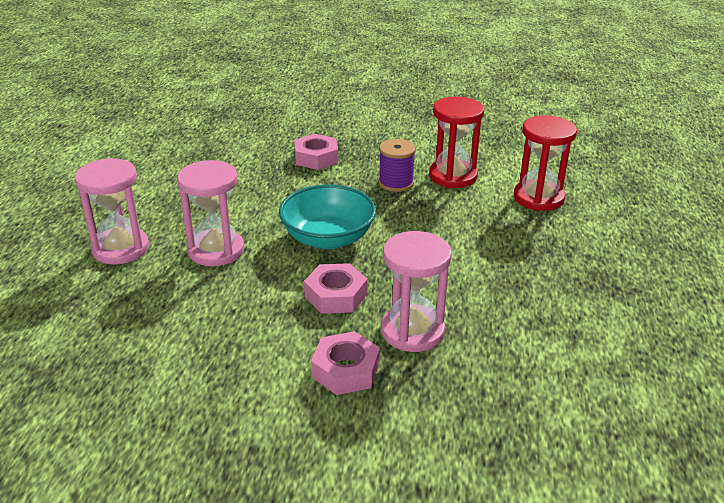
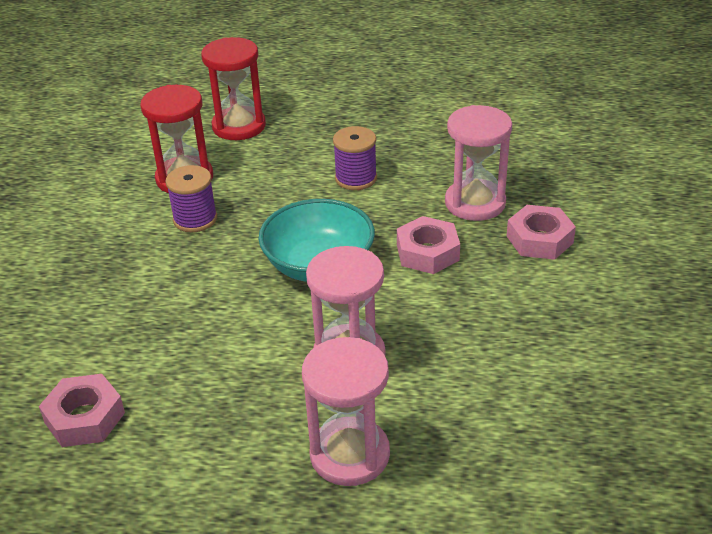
camera: 90 degrees left, 5 degrees up
(316, 158) = (114, 290): pink nut -> pink nut (85, 418)
(455, 259) = (356, 178): none -> purple spool

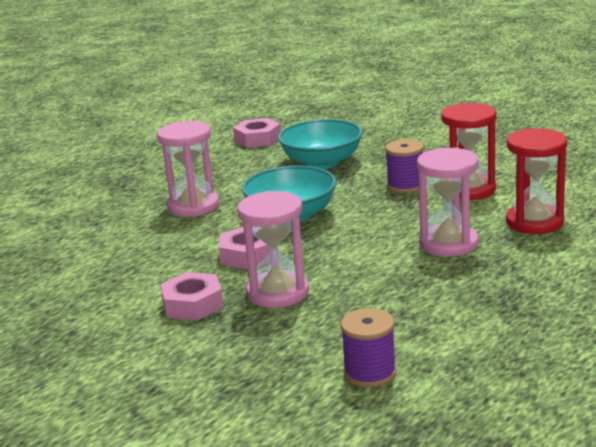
camera: 125 degrees right, 15 degrees down
(152, 309) = (322, 162): none -> turquoise bowl
(349, 454) = (127, 191): pink hourglass -> pink hourglass (448, 244)
(356, 178) = (383, 252): purple spool -> purple spool (370, 373)

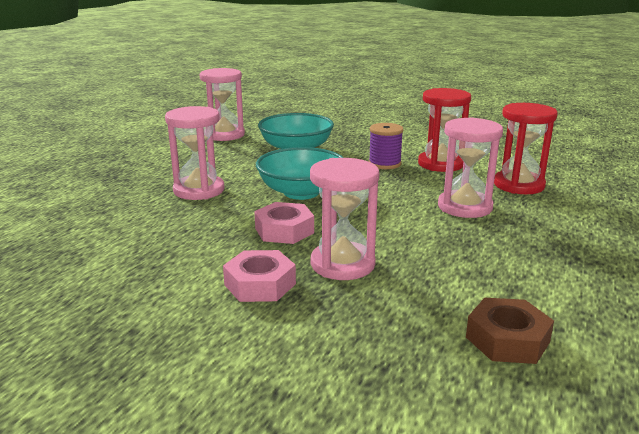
camera: 20 degrees left, 0 degrees up
(257, 139) = (224, 135): pink nut -> pink hourglass
(370, 373) = (507, 339): purple spool -> brown nut

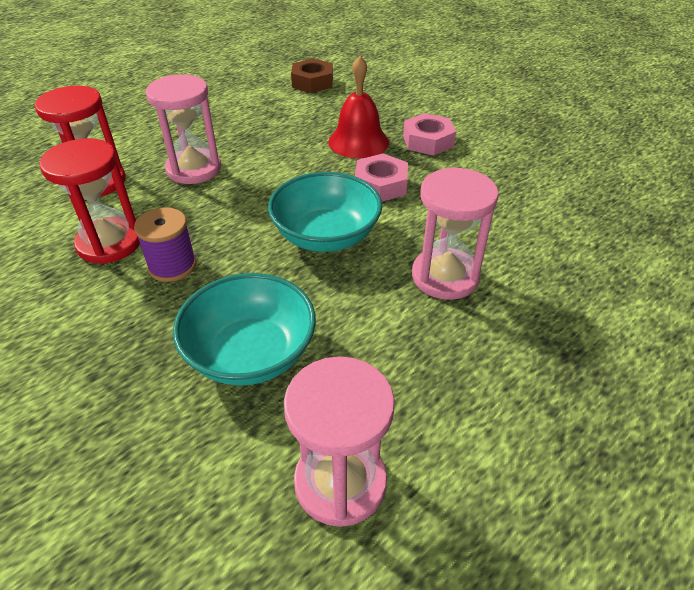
camera: 155 degrees left, 20 degrees up
(342, 264) = (358, 141): pink hourglass -> red bell

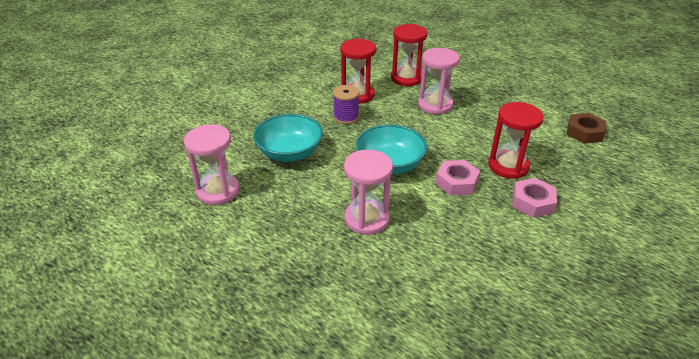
camera: 80 degrees right, 5 degrees down
(358, 141) = (508, 166): red bell -> red hourglass

